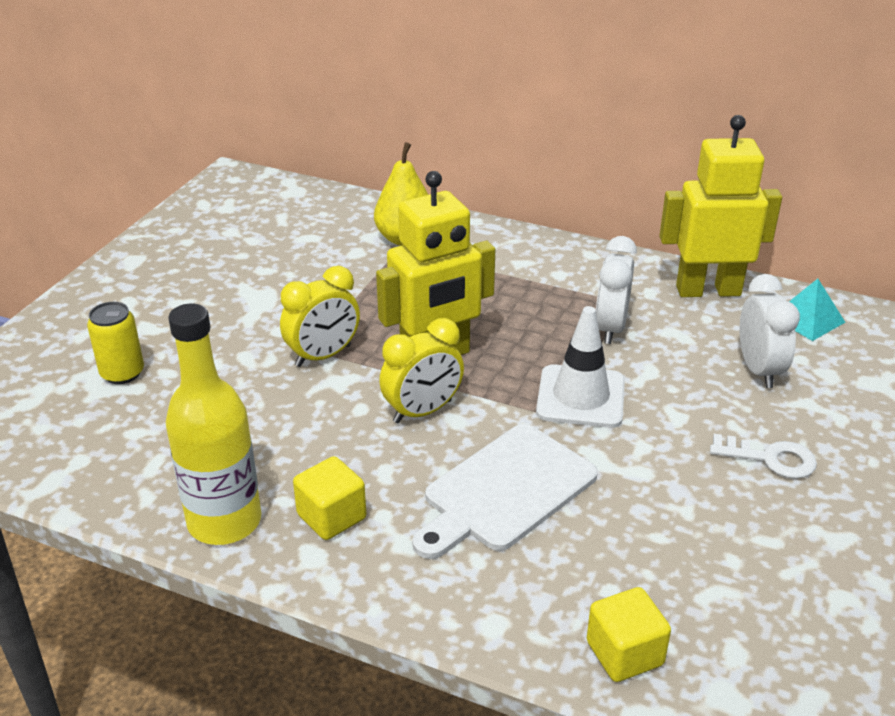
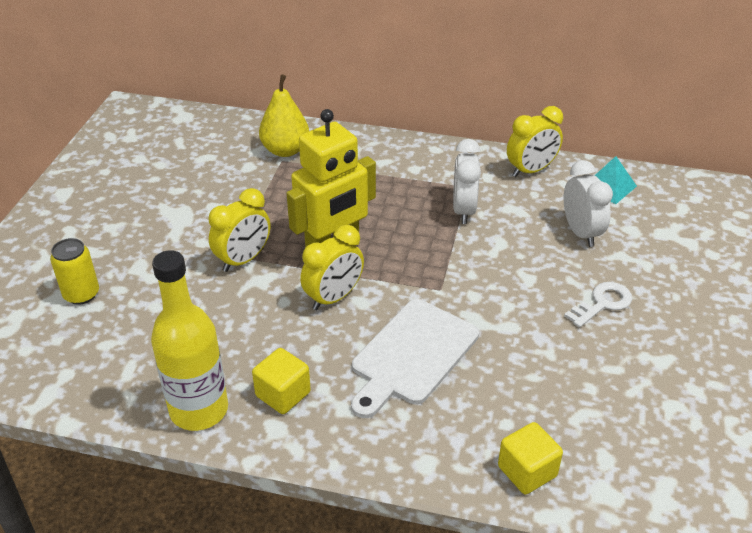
camera: 10 degrees left, 5 degrees up
(580, 397) = (452, 270): white traffic cone -> none
(708, 290) = (531, 170): yellow robot -> yellow clock
(770, 458) = (602, 303): white key -> white key turned 45 degrees counterclockwise

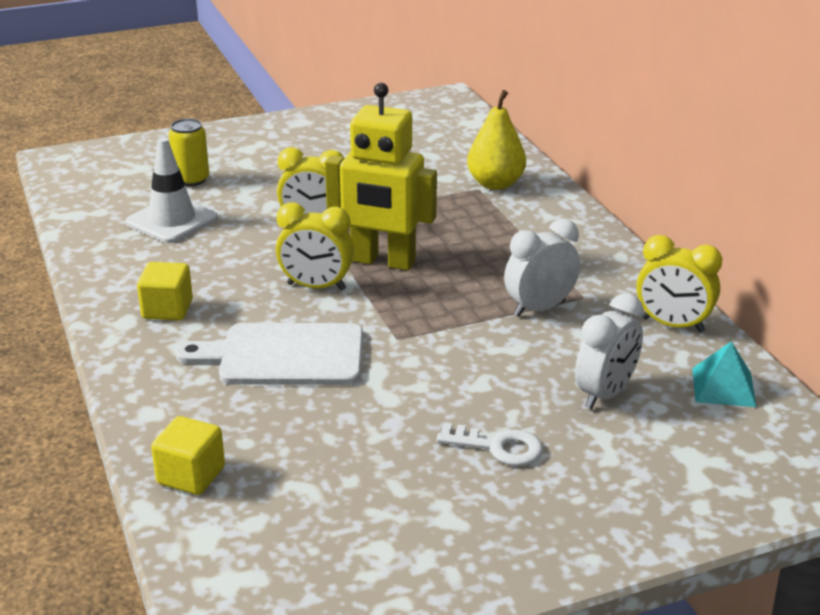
camera: 55 degrees right, 10 degrees down
(139, 334) = (172, 220): none -> white traffic cone
(199, 410) = (113, 279): yellow bottle -> none

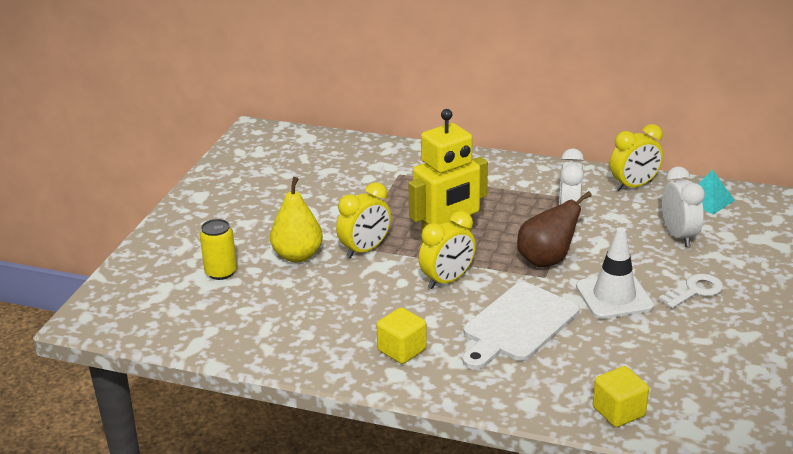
camera: 50 degrees left, 0 degrees up
(172, 220) = (273, 303): white traffic cone -> white traffic cone (614, 297)
(430, 327) = (546, 260): none -> brown pear
(495, 184) = (402, 166): yellow pear -> yellow pear (297, 256)

